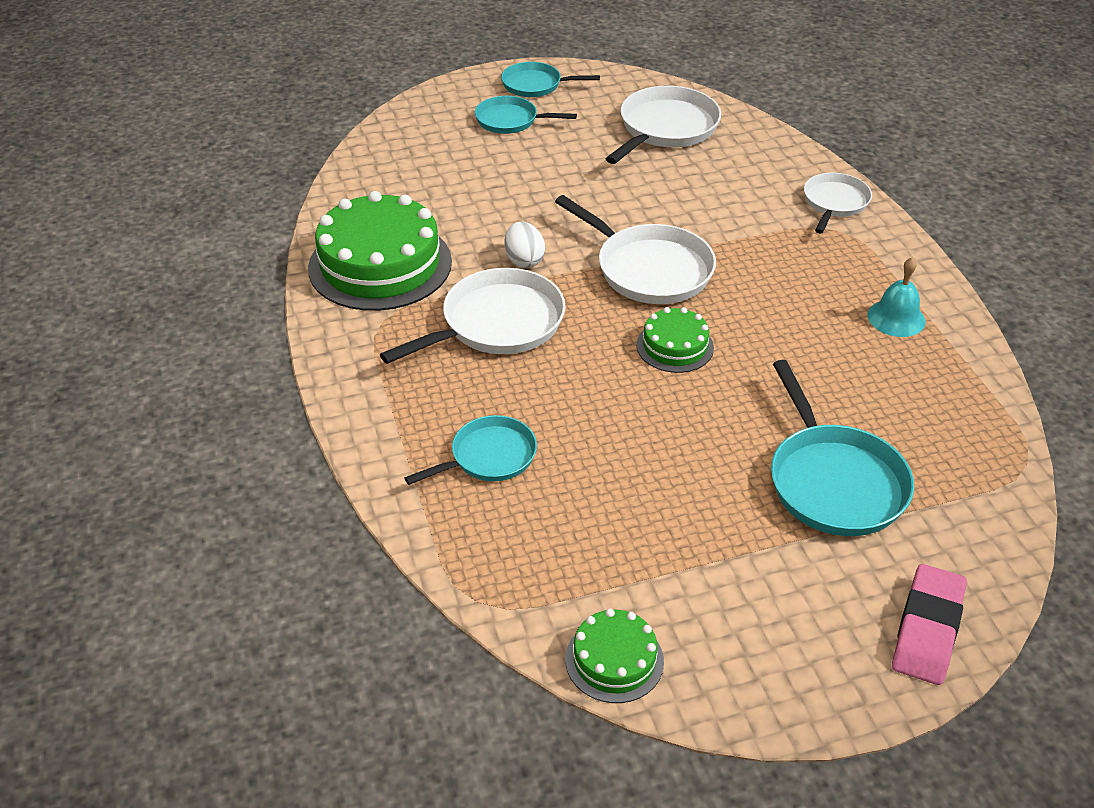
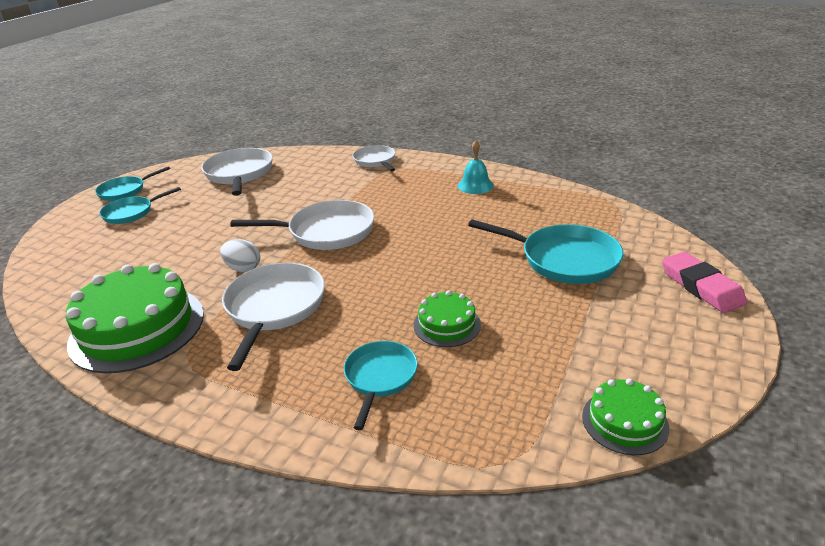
camera: 45 degrees left, 10 degrees down
(675, 346) = (396, 255): green cake -> green cake (447, 324)

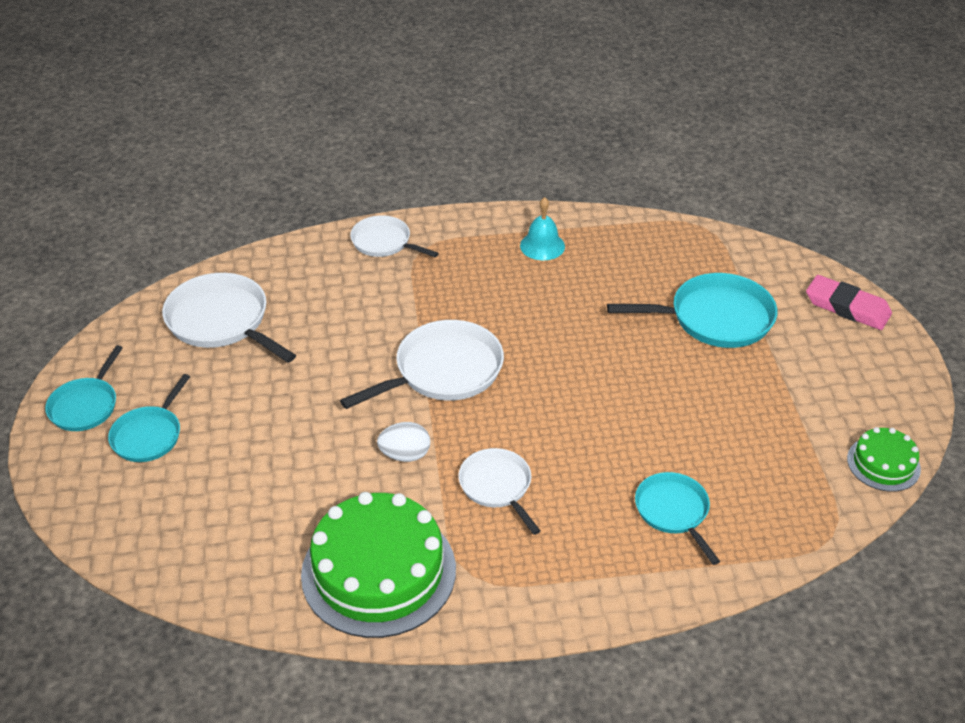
camera: 35 degrees left, 10 degrees up
(274, 308) = (497, 486): white pan -> white pan, size x0.62
(447, 324) = (678, 434): green cake -> none

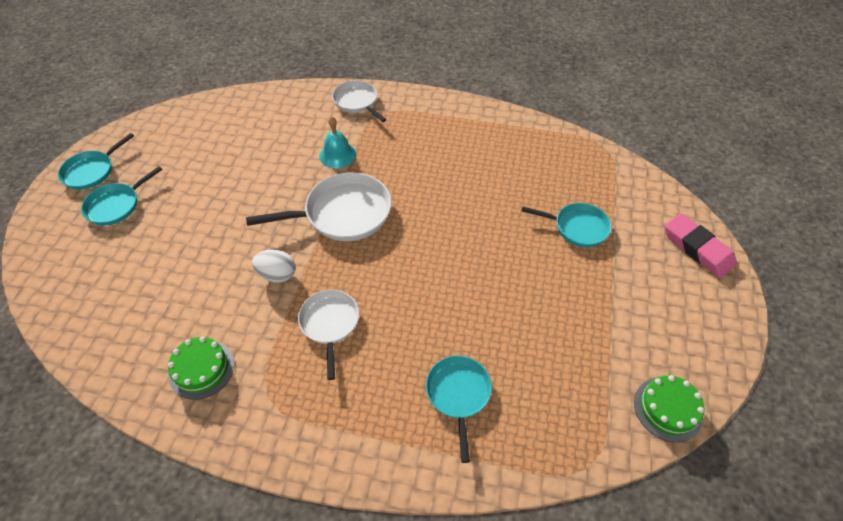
camera: 20 degrees right, 10 degrees up
(222, 321) = (215, 133): white pan -> none
(378, 571) = (201, 369): green cake -> green cake, size x0.50
(542, 246) = (470, 132): turquoise bell -> turquoise bell (337, 155)
(715, 318) = (577, 227): turquoise pan -> turquoise pan, size x0.62

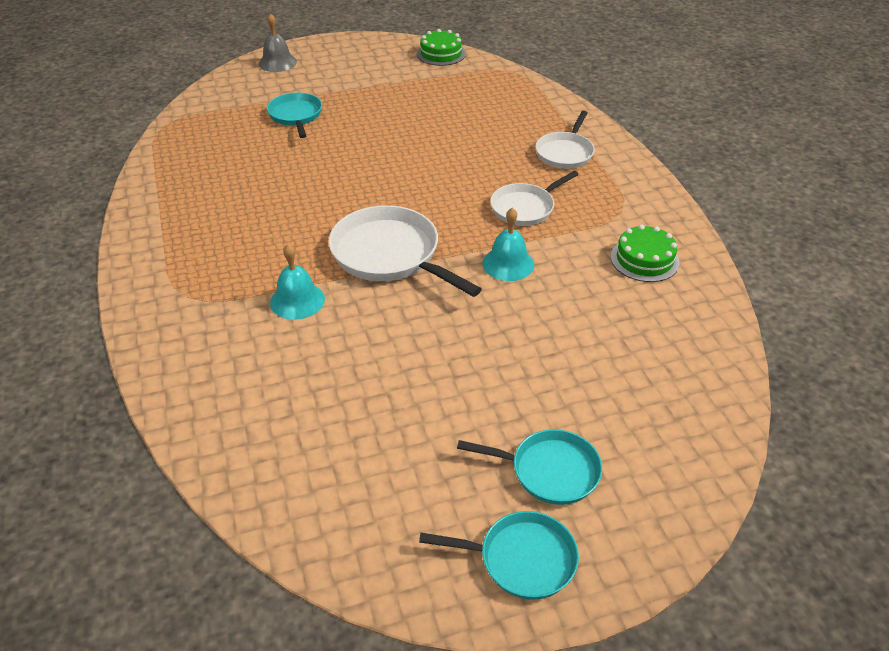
camera: 120 degrees left, 10 degrees down
(277, 274) = (508, 264): white egg -> turquoise bell
(357, 102) = (172, 330): white pan -> white pan (565, 153)
(458, 394) = (517, 127): turquoise pan -> none
(697, 248) = (277, 62): pink eraser -> grey bell

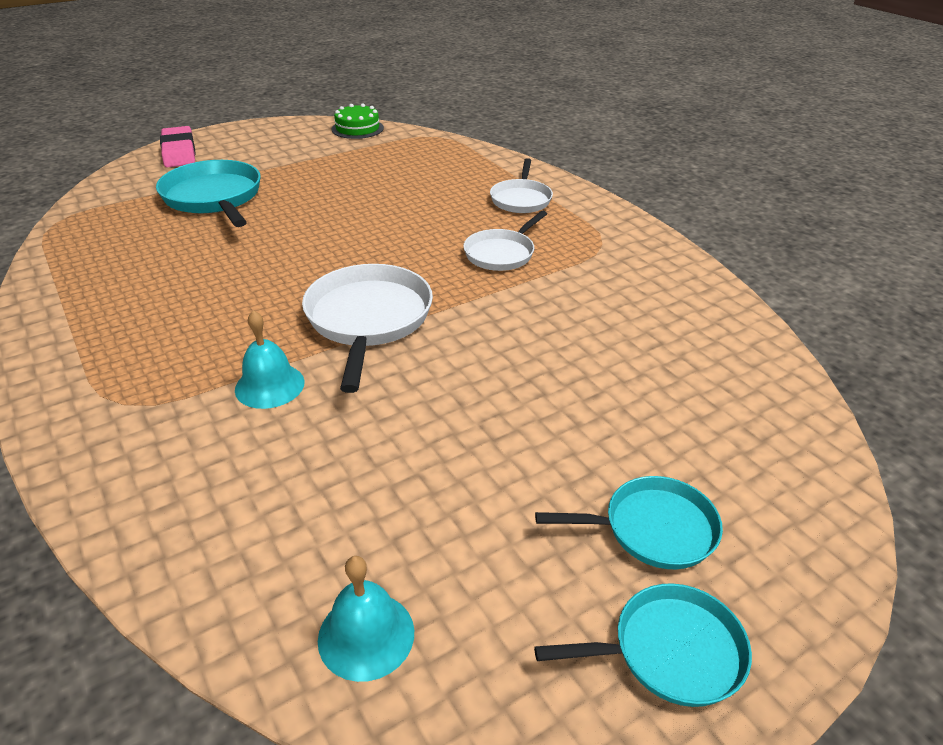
camera: 15 degrees left, 5 degrees down
(277, 62) = (179, 152): grey bell -> pink eraser
(296, 116) = (214, 198): turquoise pan -> turquoise pan, size x1.61
(390, 255) = (368, 320): white pan -> white pan turned 60 degrees clockwise
(508, 264) = (506, 309): turquoise bell -> turquoise bell (366, 635)
(644, 259) = (647, 285): green cake -> none

